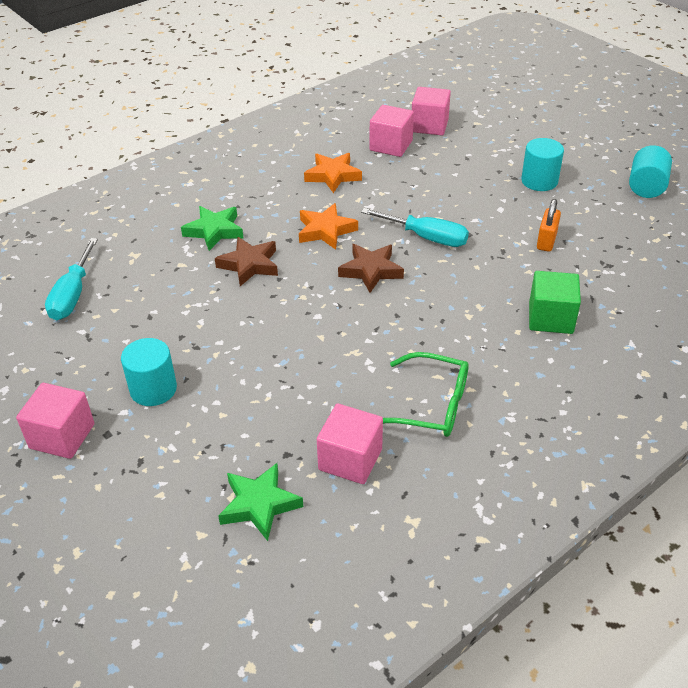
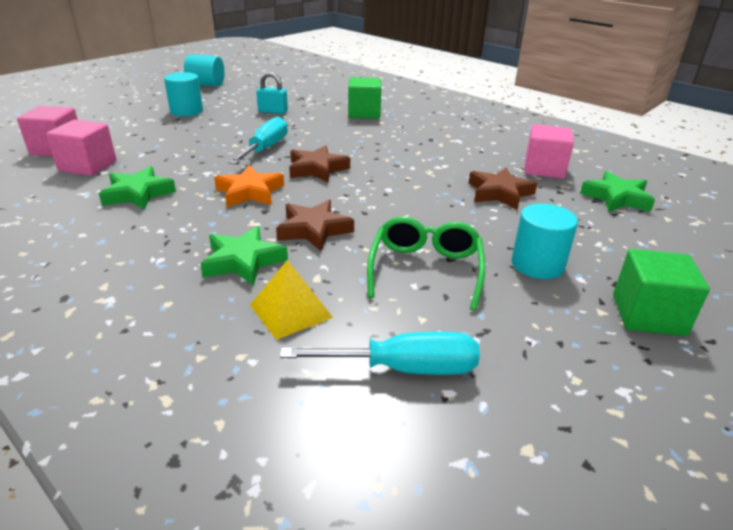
camera: 100 degrees left, 10 degrees down
(62, 436) = (648, 315): pink cube -> green cube
(148, 252) = (290, 311): none -> yellow pyramid
(292, 399) = (499, 193): none -> brown star
(333, 176) = (138, 194): orange star -> green star
(429, 405) = (472, 146): green glasses -> green glasses (425, 270)
(546, 241) = (273, 111): orange padlock -> turquoise padlock

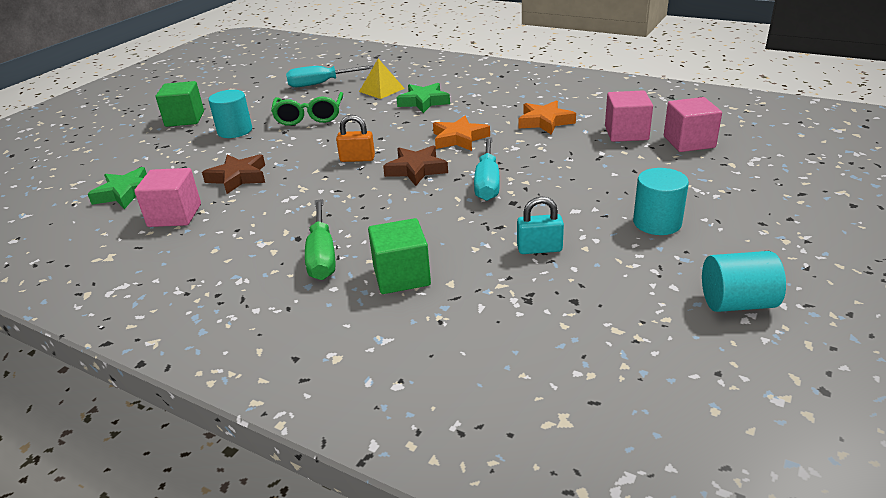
camera: 170 degrees right, 0 degrees up
(138, 194) = (545, 122): green star -> orange star
(314, 230) = (390, 123): brown star -> none
(370, 190) = (357, 159): none -> orange padlock
(413, 128) = (322, 256): none -> green screwdriver

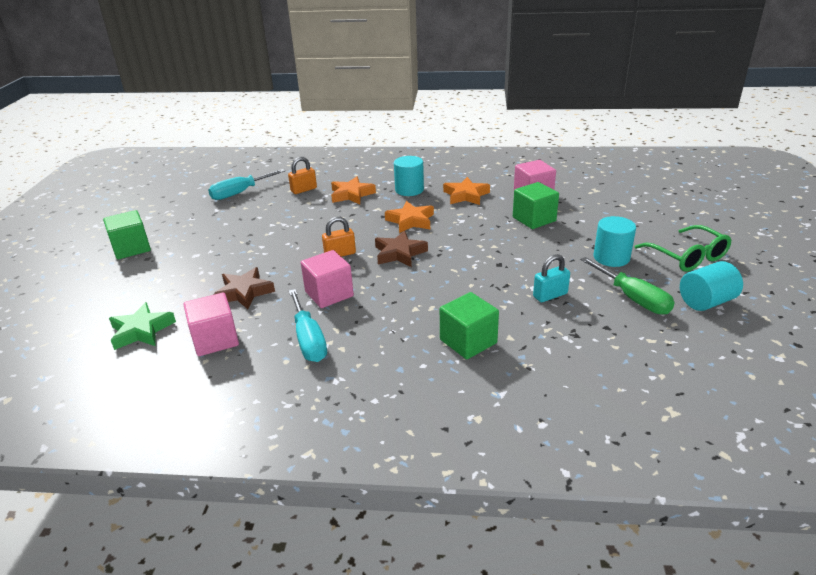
camera: 25 degrees left, 0 degrees up
(235, 131) = (197, 250): turquoise cylinder -> turquoise cylinder (409, 190)
(309, 116) = (258, 224): green glasses -> green glasses (686, 256)
(322, 256) = (388, 342): green screwdriver -> green screwdriver (633, 298)
(381, 90) = (304, 190): yellow pyramid -> orange padlock
(423, 102) = (351, 194): green star -> orange star
(487, 183) = (466, 253): turquoise screwdriver -> turquoise screwdriver (308, 340)
(600, 161) = (534, 219): none -> green cube
(689, 142) = (581, 193): pink cube -> pink cube (329, 294)

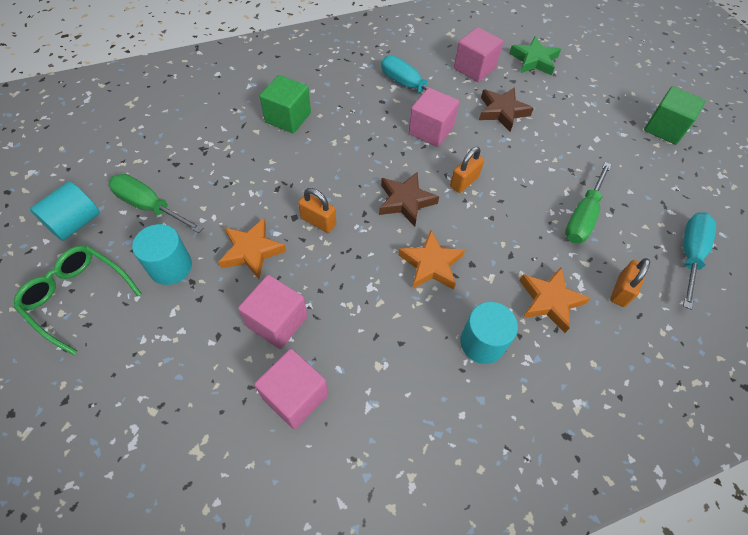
camera: 150 degrees right, 25 degrees up
(278, 219) = (583, 216): none -> green screwdriver
(466, 195) = (393, 356): orange star -> orange star (252, 251)
(480, 257) = (318, 221): none -> orange padlock
(534, 219) = (277, 321): green cube -> pink cube
(550, 295) = (231, 187): turquoise padlock -> none

